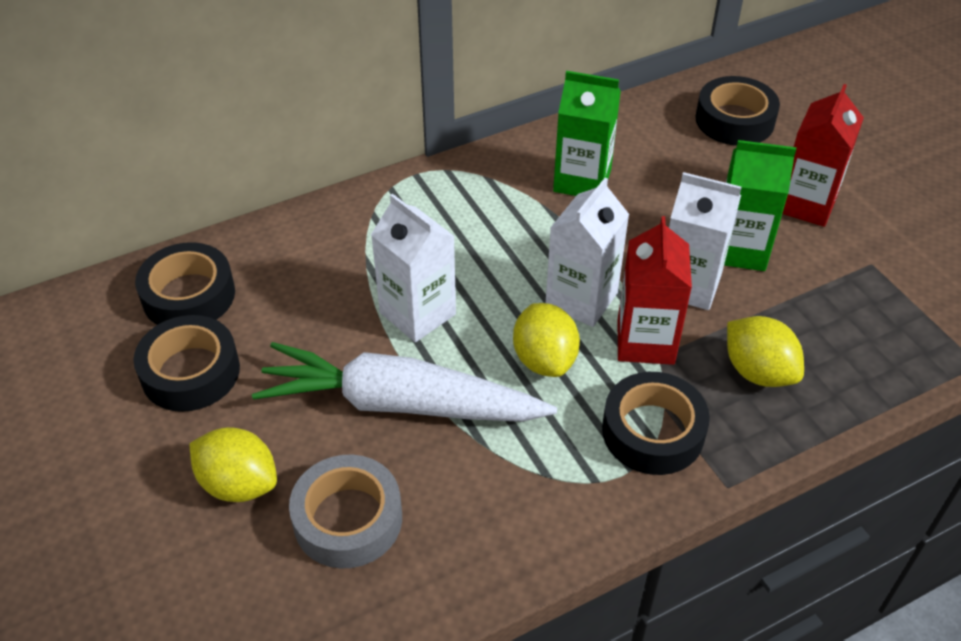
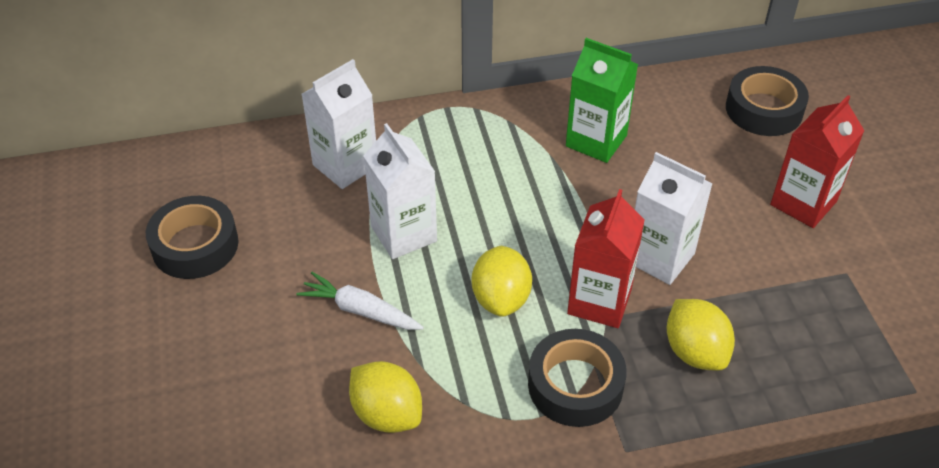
camera: 15 degrees right, 0 degrees up
(189, 295) = (216, 179): black tape -> none
(239, 484) = (202, 350): yellow lemon -> yellow lemon (387, 414)
(348, 519) = (281, 401): grey tape -> none
(400, 403) = (360, 310): white carrot -> white carrot, size x0.50
(581, 299) = (554, 251): white carton -> white carton (345, 165)
(740, 249) = (721, 234): green carton -> none

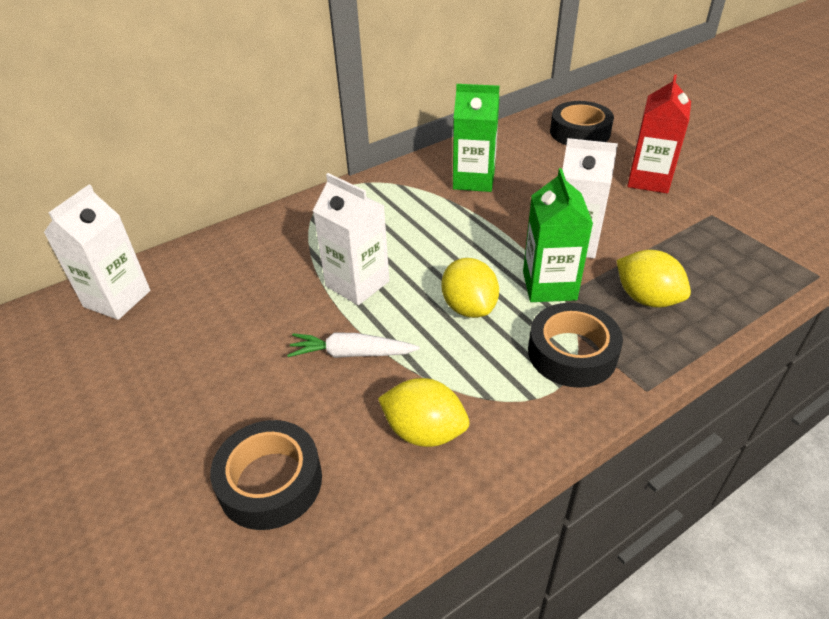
camera: 20 degrees left, 5 degrees down
(195, 245) = (165, 347): black tape -> black tape (270, 482)
(345, 165) = (278, 248): white carton -> white carton (117, 299)
(599, 301) = (549, 285): red carton -> green carton

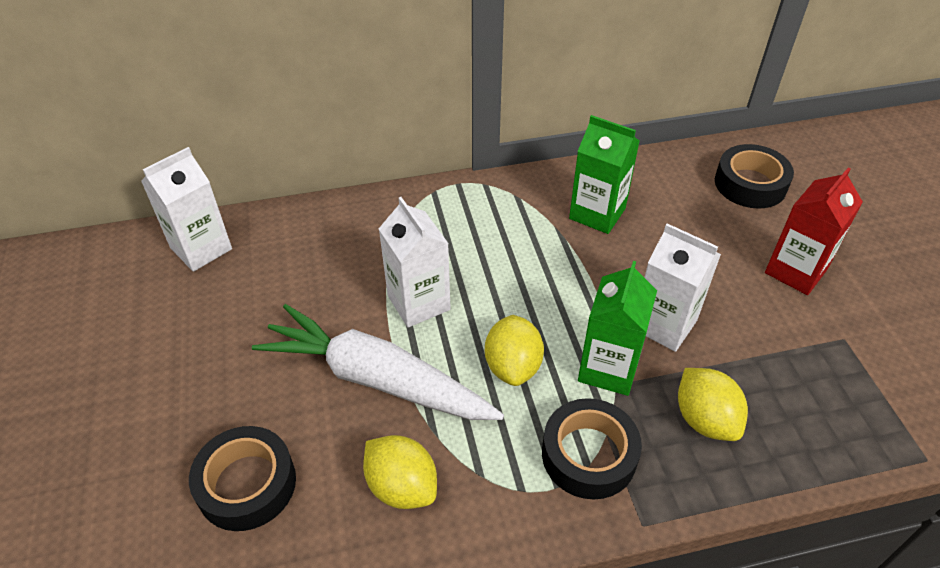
camera: 20 degrees right, 5 degrees up
(351, 353) = (376, 379): white carrot -> white carrot, size x1.99

